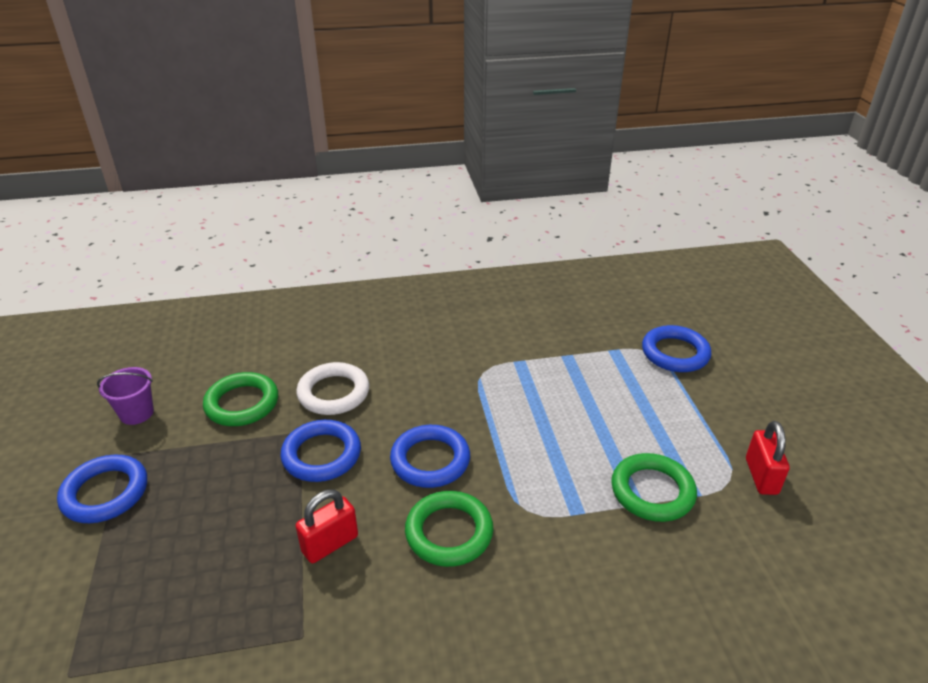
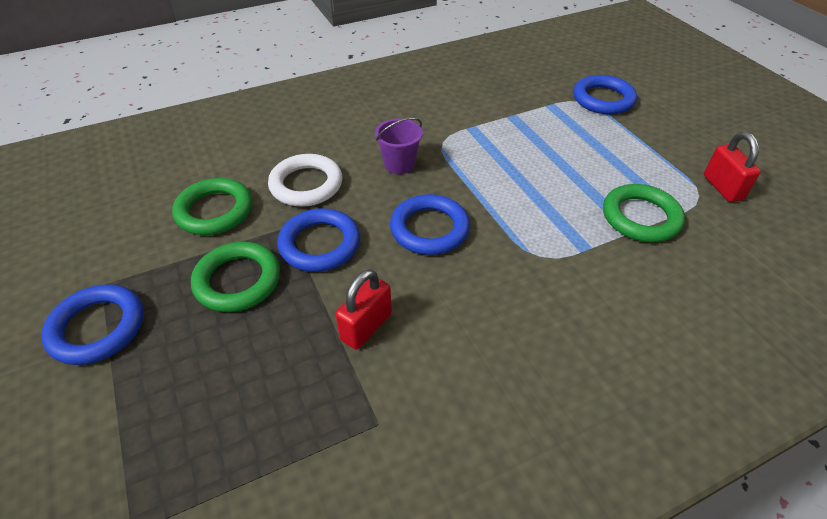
camera: 15 degrees left, 10 degrees up
(137, 413) = (101, 241): purple bucket -> purple bucket (399, 164)
(449, 532) = (478, 291): green ring -> green ring (238, 280)

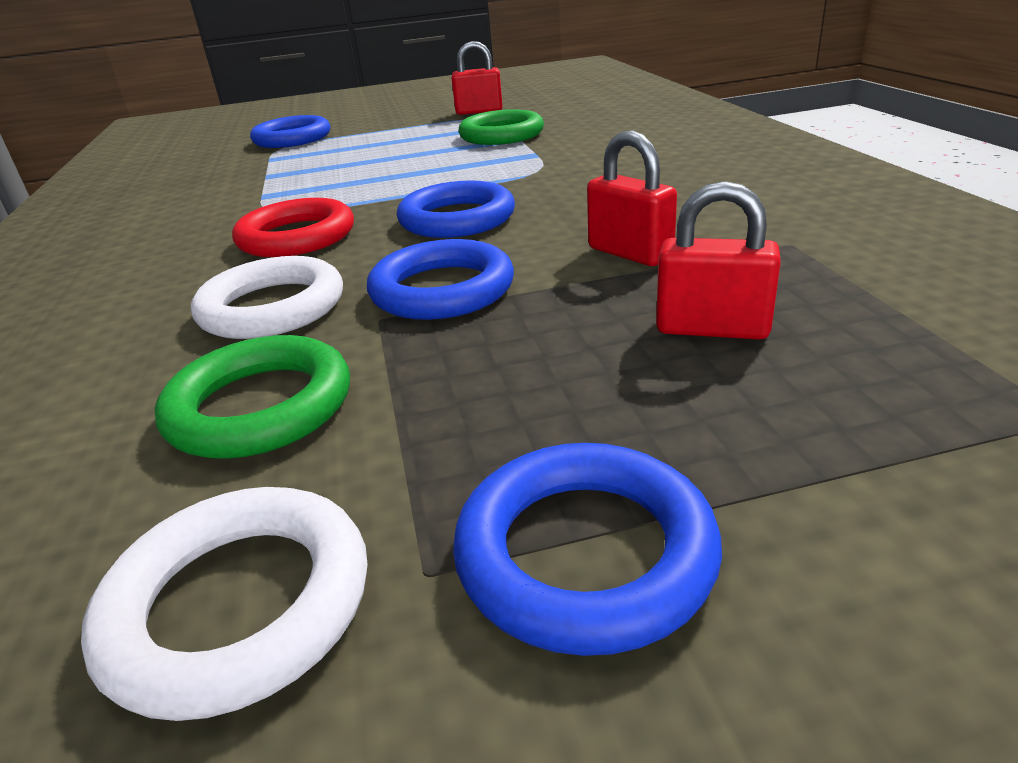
camera: 75 degrees left, 15 degrees down
(102, 244) = (239, 605): none -> white ring
(238, 280) = (496, 361): green ring -> none
(256, 370) = (712, 329): none -> red padlock
(399, 164) = (296, 237): purple bucket -> red ring

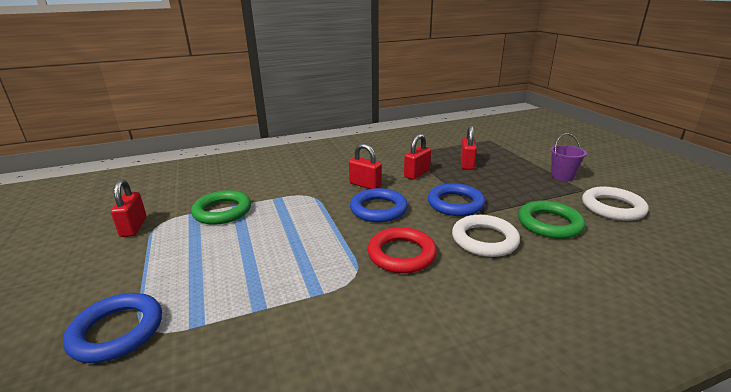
camera: 100 degrees left, 5 degrees down
(571, 205) = (365, 185): none -> red padlock
(585, 553) = (562, 176): blue ring -> purple bucket

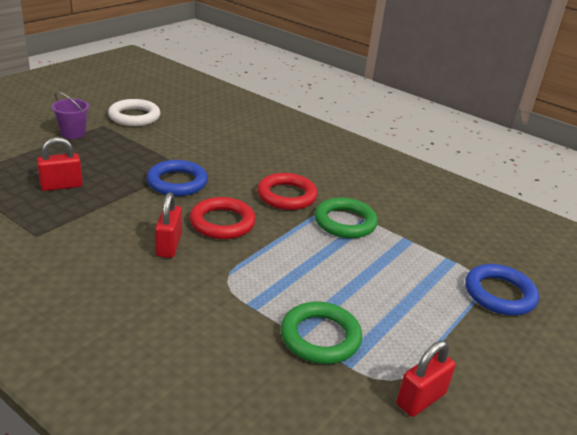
camera: 125 degrees left, 5 degrees up
(378, 209) = (222, 222): blue ring -> red ring
(417, 174) = (112, 215): red padlock -> none
(484, 240) = (232, 164): white ring -> none
(549, 224) = (183, 140): green ring -> green ring (345, 222)

